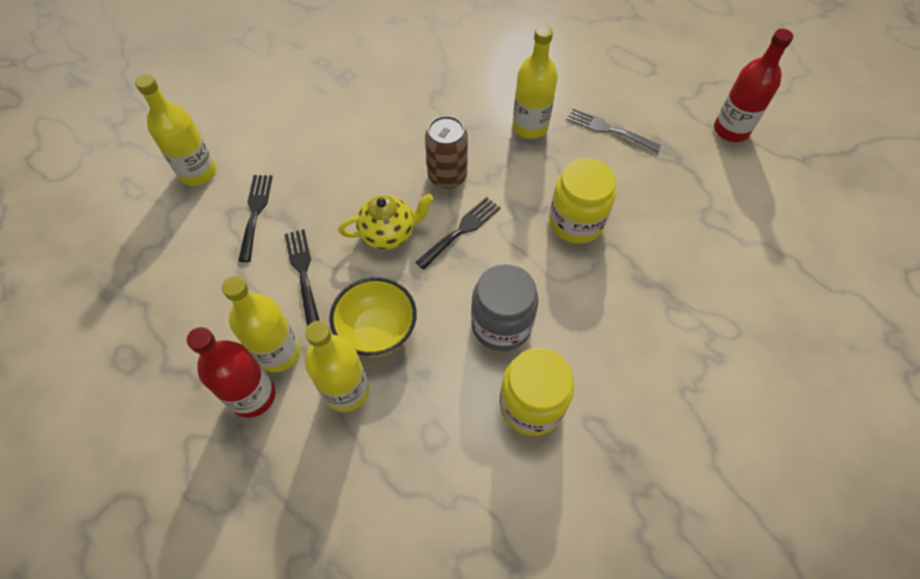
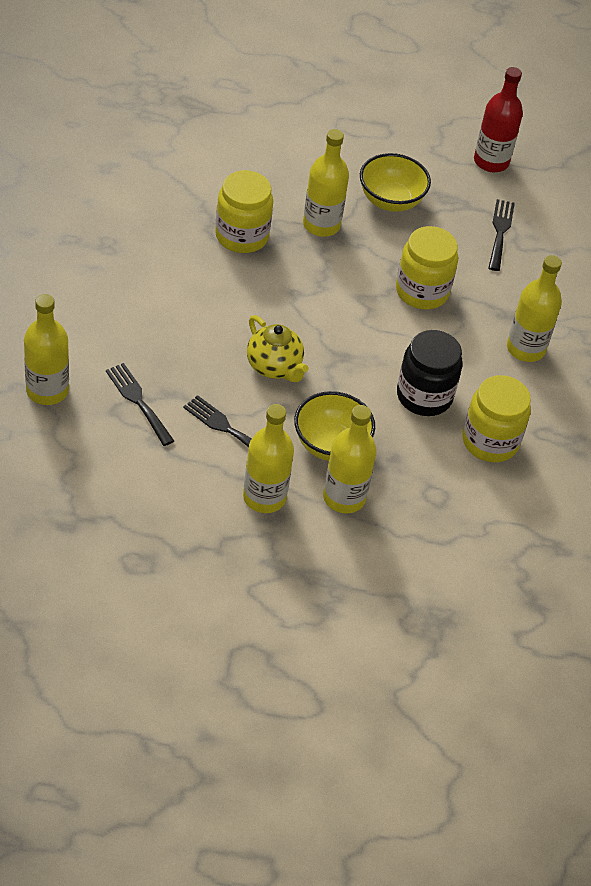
camera: 40 degrees left, 10 degrees down
(253, 396) = (273, 536): red bottle -> none
(389, 233) = (274, 367): yellow teapot -> yellow teapot turned 105 degrees clockwise
(447, 176) = (284, 297): brown can -> none
(455, 110) = (242, 236): none -> yellow jar
(461, 230) = (334, 338): black fork -> black fork (500, 232)
(501, 325) = (424, 396): grey jar -> black jar
(608, 129) = (390, 201): grey fork -> yellow bowl
(638, 323) = (525, 348): none -> yellow bottle

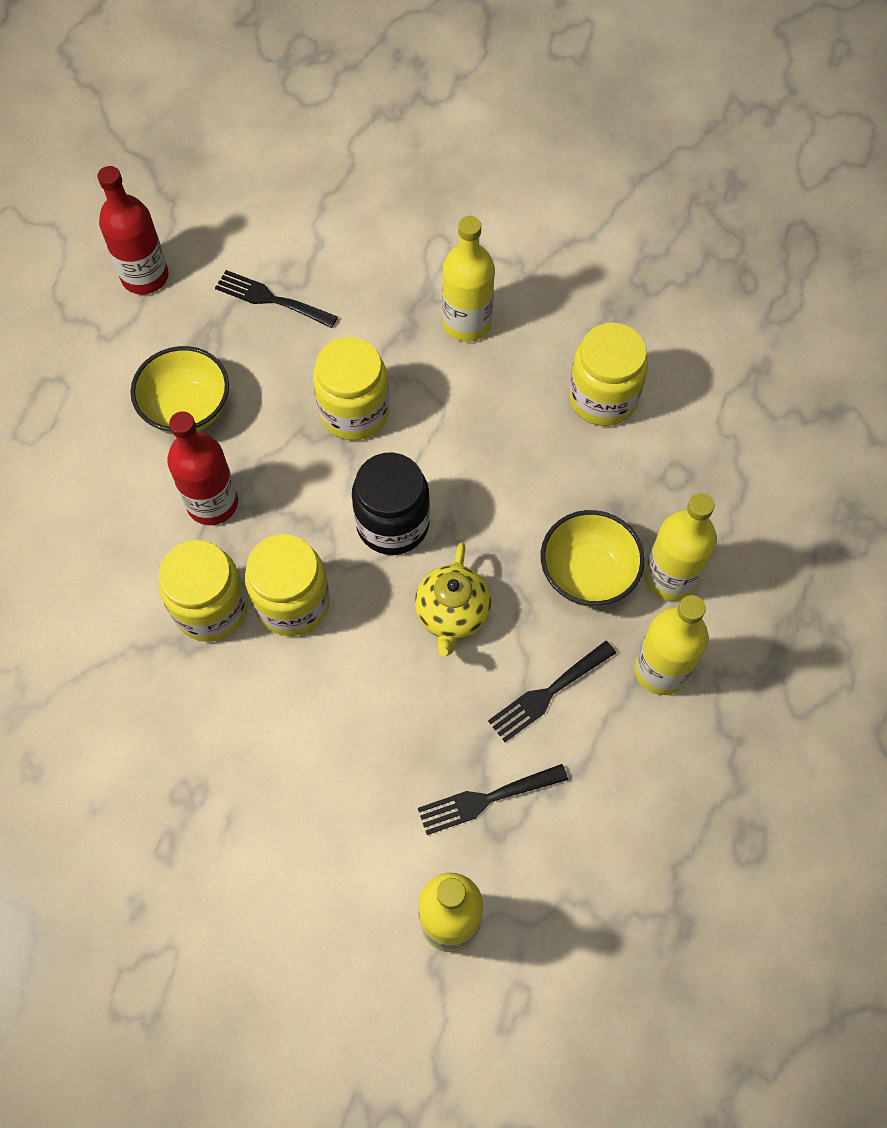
camera: 70 degrees left, 15 degrees up
(258, 278) = (292, 602): none -> yellow jar
(274, 367) = (452, 614): yellow teapot -> yellow teapot turned 120 degrees clockwise
(321, 225) = (212, 503): yellow bottle -> red bottle
(424, 396) = (524, 451): black jar -> black jar (393, 523)

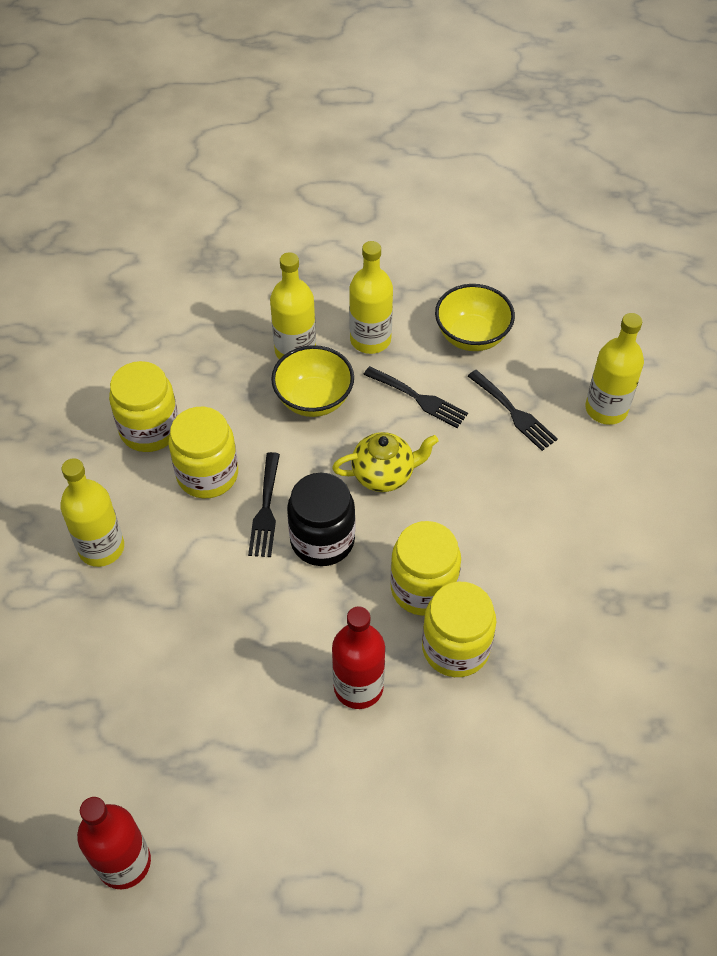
camera: 110 degrees left, 10 degrees down
(187, 409) = (270, 750): yellow bowl -> yellow bowl (472, 336)
(271, 299) = (119, 724): black fork -> black fork (265, 510)
(354, 412) = (224, 606): yellow jar -> yellow jar (207, 474)

